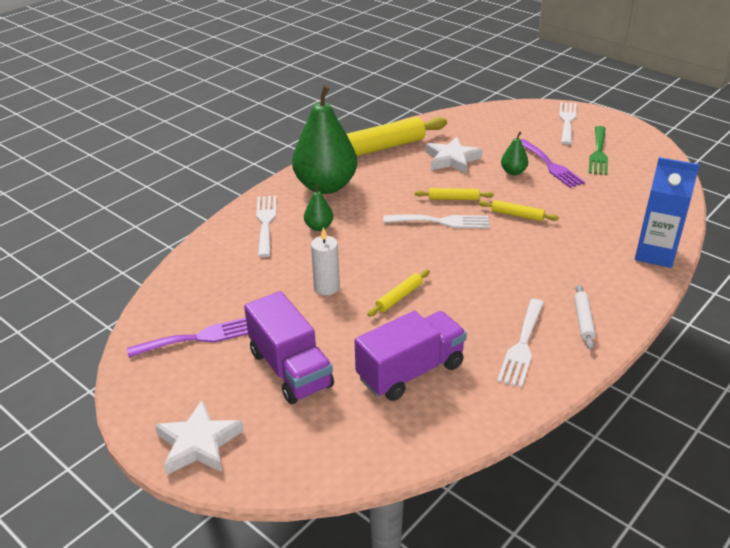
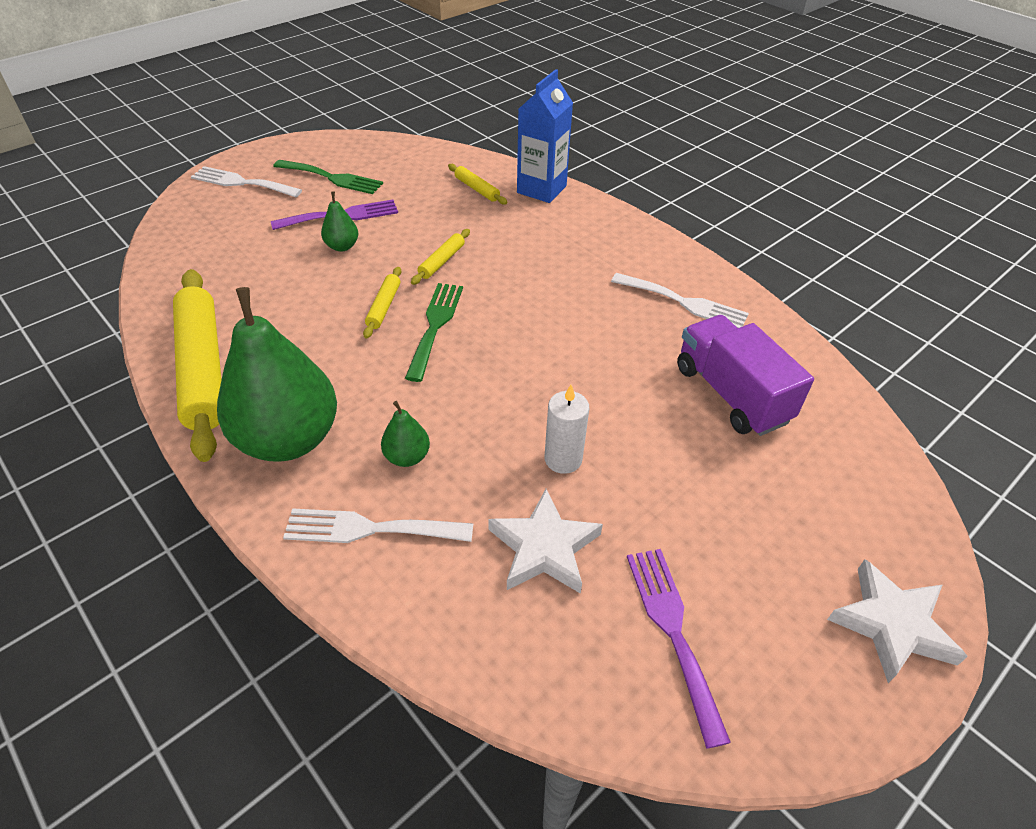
camera: 85 degrees left, 10 degrees up
(290, 369) = (736, 511): purple truck -> none
(399, 297) = (593, 387): yellow rolling pin -> yellow rolling pin (477, 189)
(442, 222) = (435, 325): white fork -> green fork
(452, 159) = (282, 292): white star -> white star (544, 548)
(583, 320) = (644, 255): white rolling pin -> none

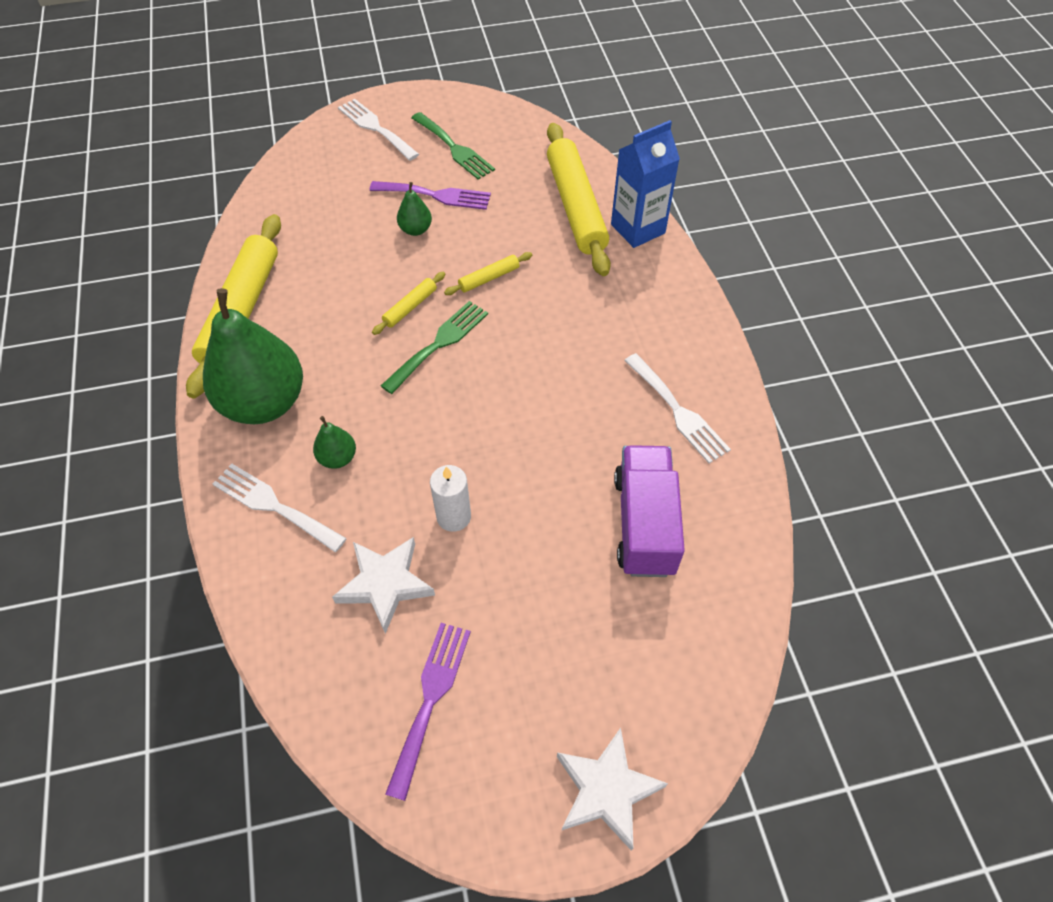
camera: 30 degrees right, 10 degrees up
(477, 189) = (576, 207): yellow rolling pin -> yellow rolling pin, size x2.29

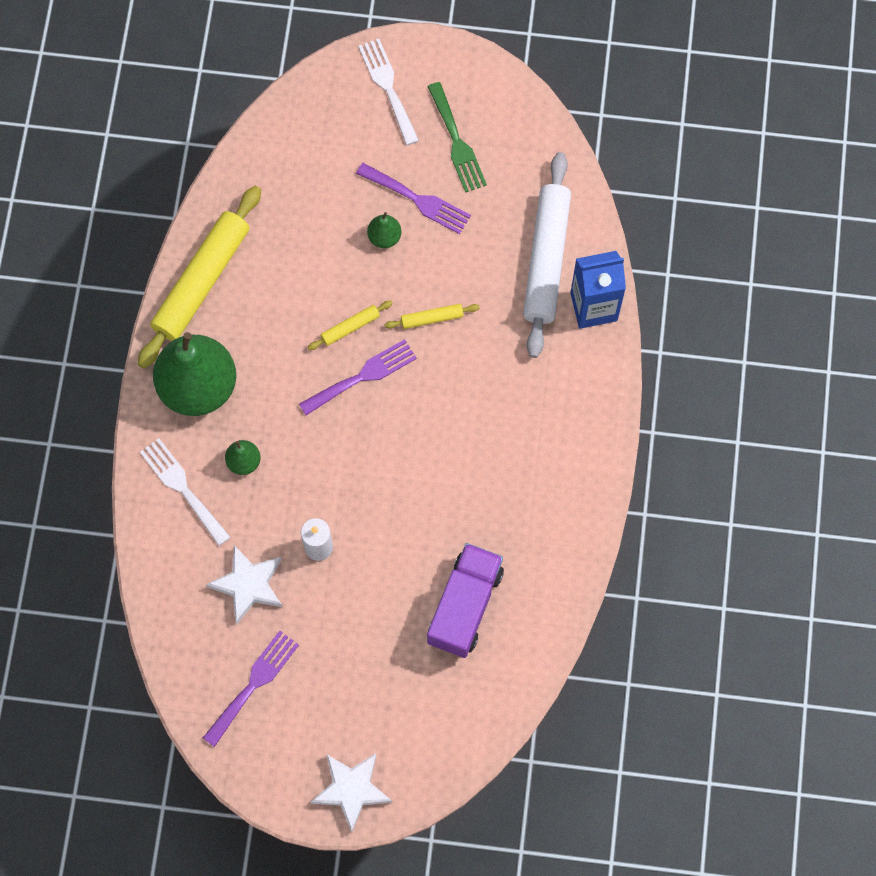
camera: 20 degrees right, 15 degrees up
(439, 343) = (363, 376): green fork -> purple fork
(576, 207) = (546, 259): yellow rolling pin -> white rolling pin
(678, 411) = (539, 516): white fork -> none

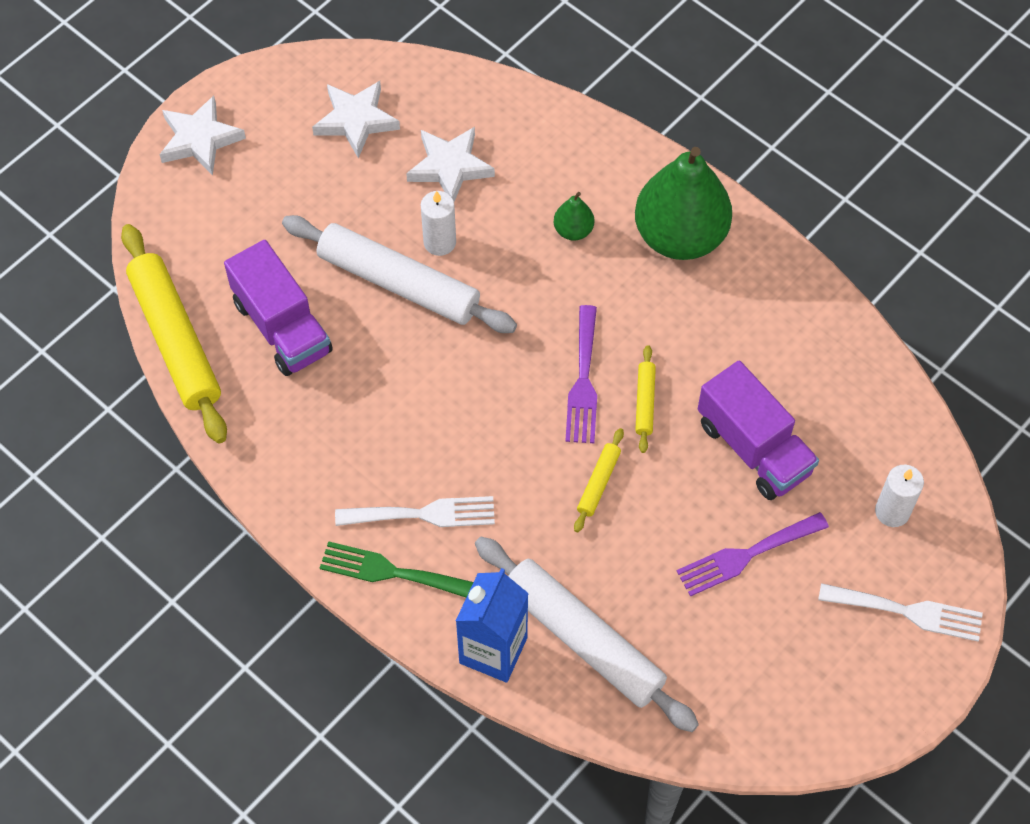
camera: 125 degrees right, 10 degrees down
(182, 488) = (586, 168): white fork -> white fork (424, 514)
(201, 281) = (793, 301): yellow rolling pin -> yellow rolling pin (176, 340)
(254, 684) = (356, 121): purple fork -> white star
(323, 133) = (892, 511): none -> white candle
(336, 240) = (753, 448): none -> purple truck
(372, 551) = (398, 283): none -> white rolling pin
(384, 237) = (724, 495): green pear -> none
(457, 142) = (790, 639): green fork -> green fork (392, 572)

